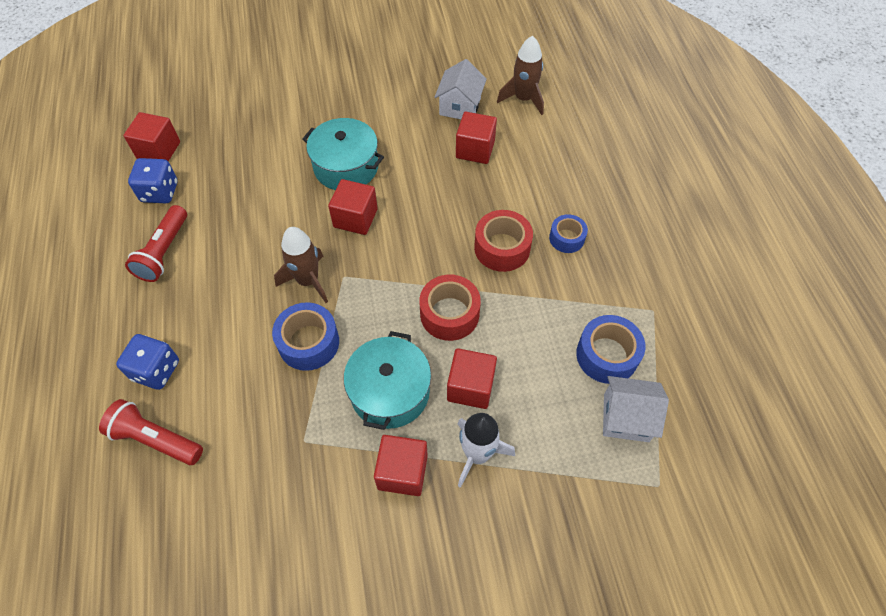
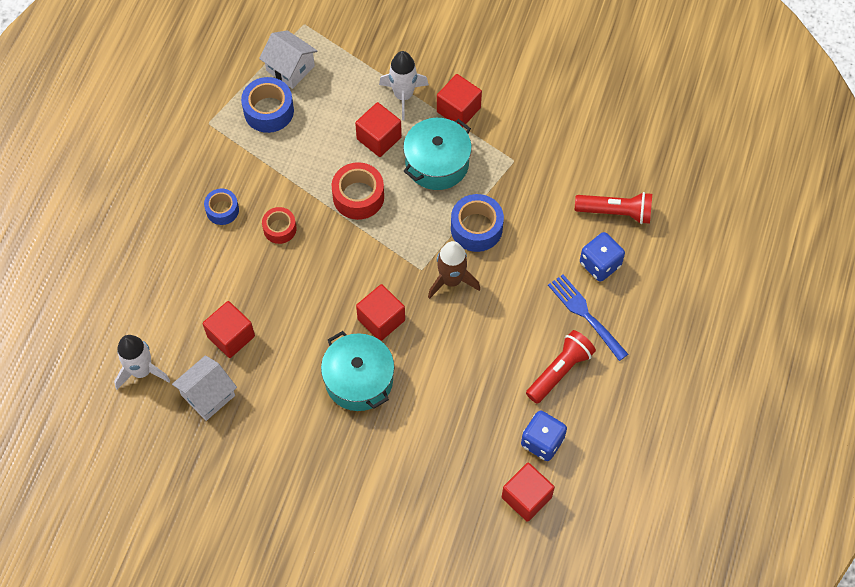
camera: 150 degrees left, 5 degrees up
(156, 313) = (585, 314): none -> blue fork
(156, 439) = (616, 212): red flashlight -> red flashlight turned 45 degrees counterclockwise
(502, 248) = (279, 229): red tape -> red tape, size x0.64
(523, 99) = (142, 371): brown rocket -> white rocket

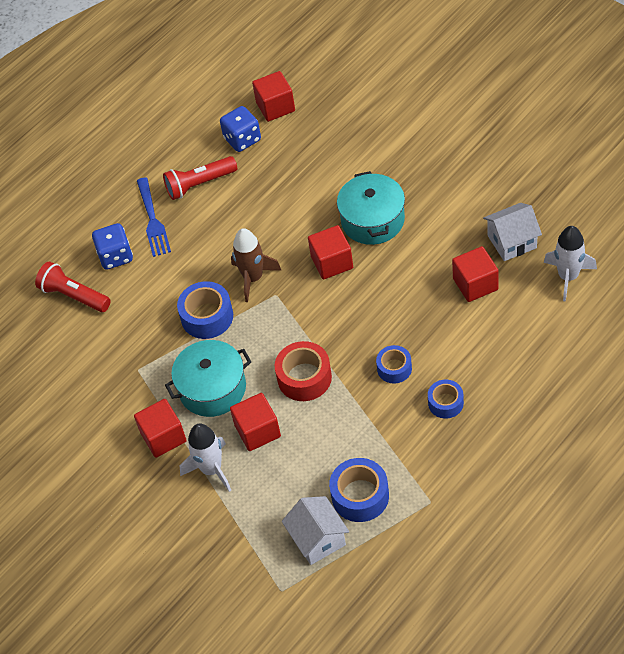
camera: 150 degrees left, 10 degrees down
(279, 229) = (394, 368): red tape -> blue tape

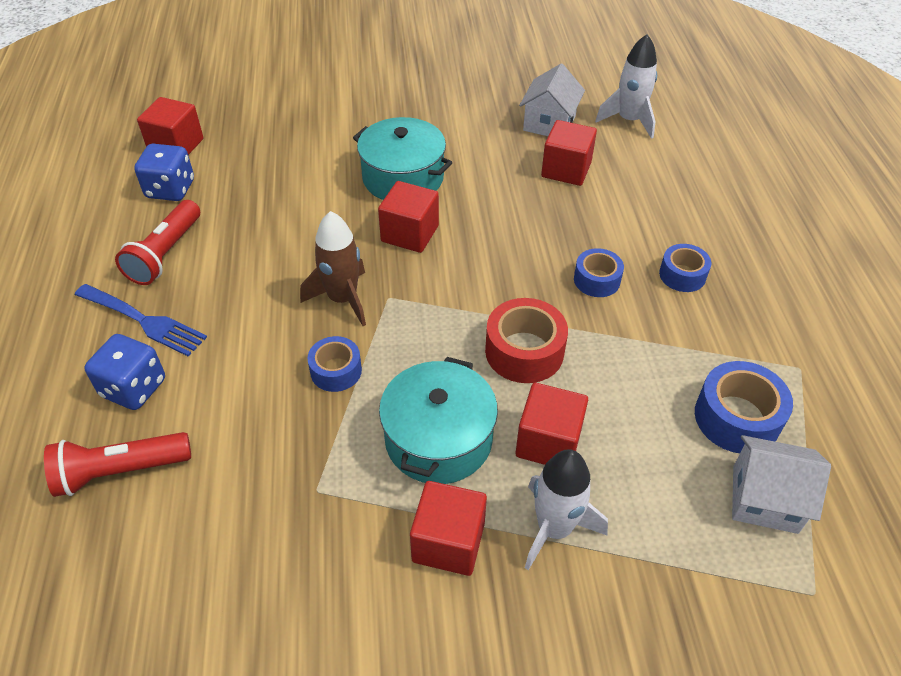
camera: 55 degrees left, 5 degrees down
(207, 317) = (336, 371): blue tape -> blue tape, size x0.64

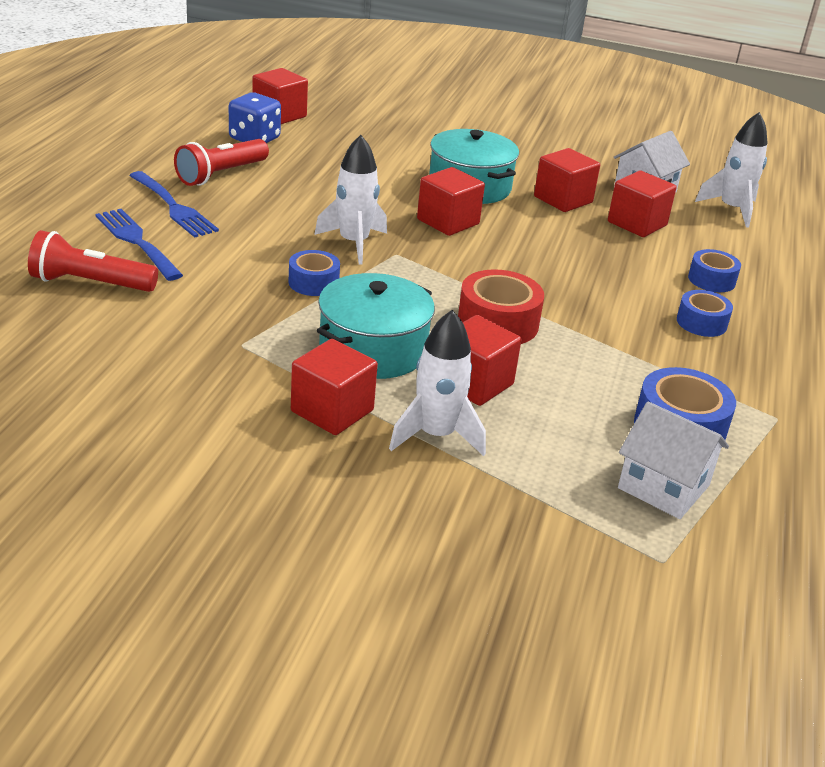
camera: 20 degrees right, 15 degrees down
(134, 388) = (136, 241): blue dice -> blue fork
(342, 299) = (353, 243): brown rocket -> white rocket
(490, 163) = (563, 199): none -> red cube
(597, 280) = (608, 300): blue tape -> blue tape (711, 280)

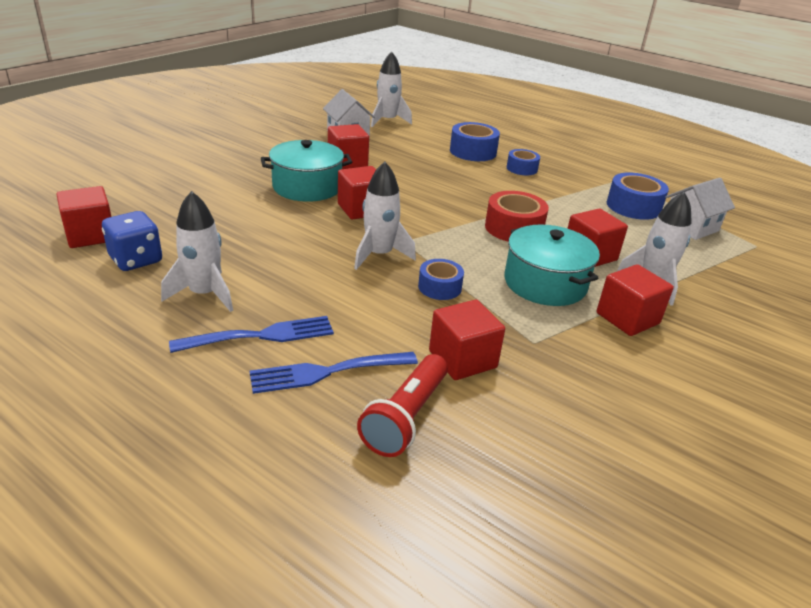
camera: 70 degrees left, 0 degrees up
(221, 174) = (204, 294): red flashlight -> white rocket
(637, 224) = (393, 150): red cube -> red cube (462, 359)
(711, 280) = (473, 151): blue tape -> blue tape, size x1.57

